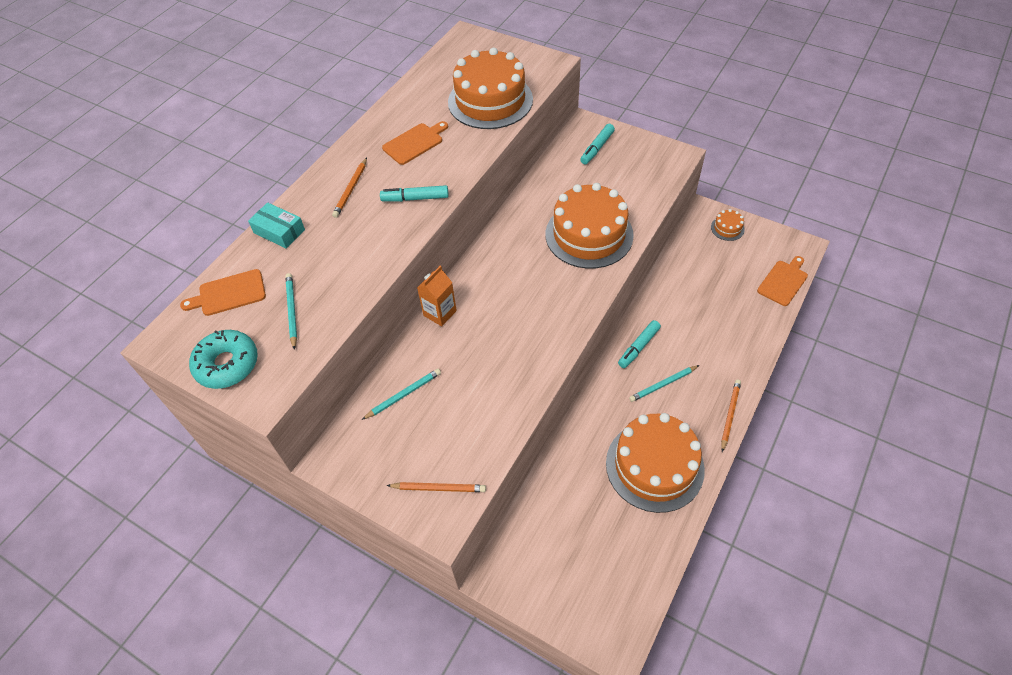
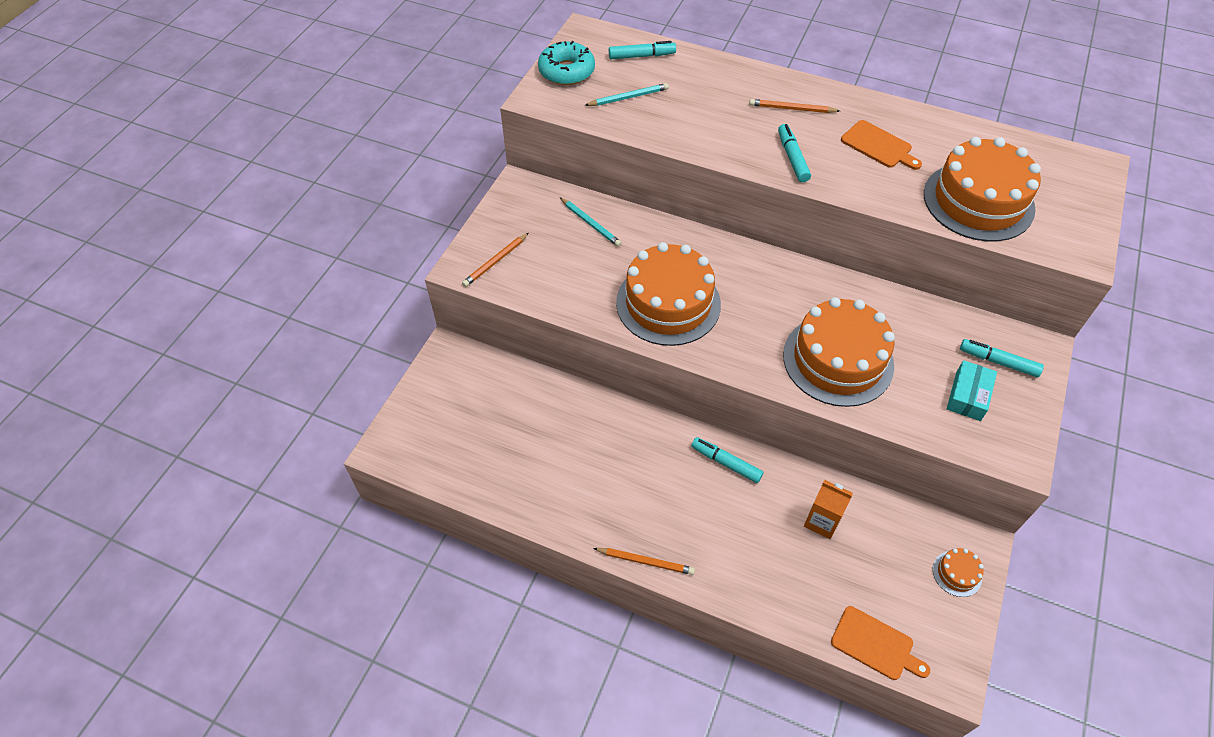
camera: 80 degrees right, 0 degrees up
(229, 293) = (642, 56): orange cutting board -> turquoise marker
(279, 231) = (722, 71): turquoise box -> turquoise box (968, 396)
(438, 488) = (495, 261): orange pencil -> orange pencil turned 45 degrees clockwise
(440, 313) = (692, 237): orange carton -> orange carton (822, 521)
(654, 466) = (571, 481): orange cake -> orange cake (668, 303)
(663, 384) = (677, 489): turquoise pencil -> none

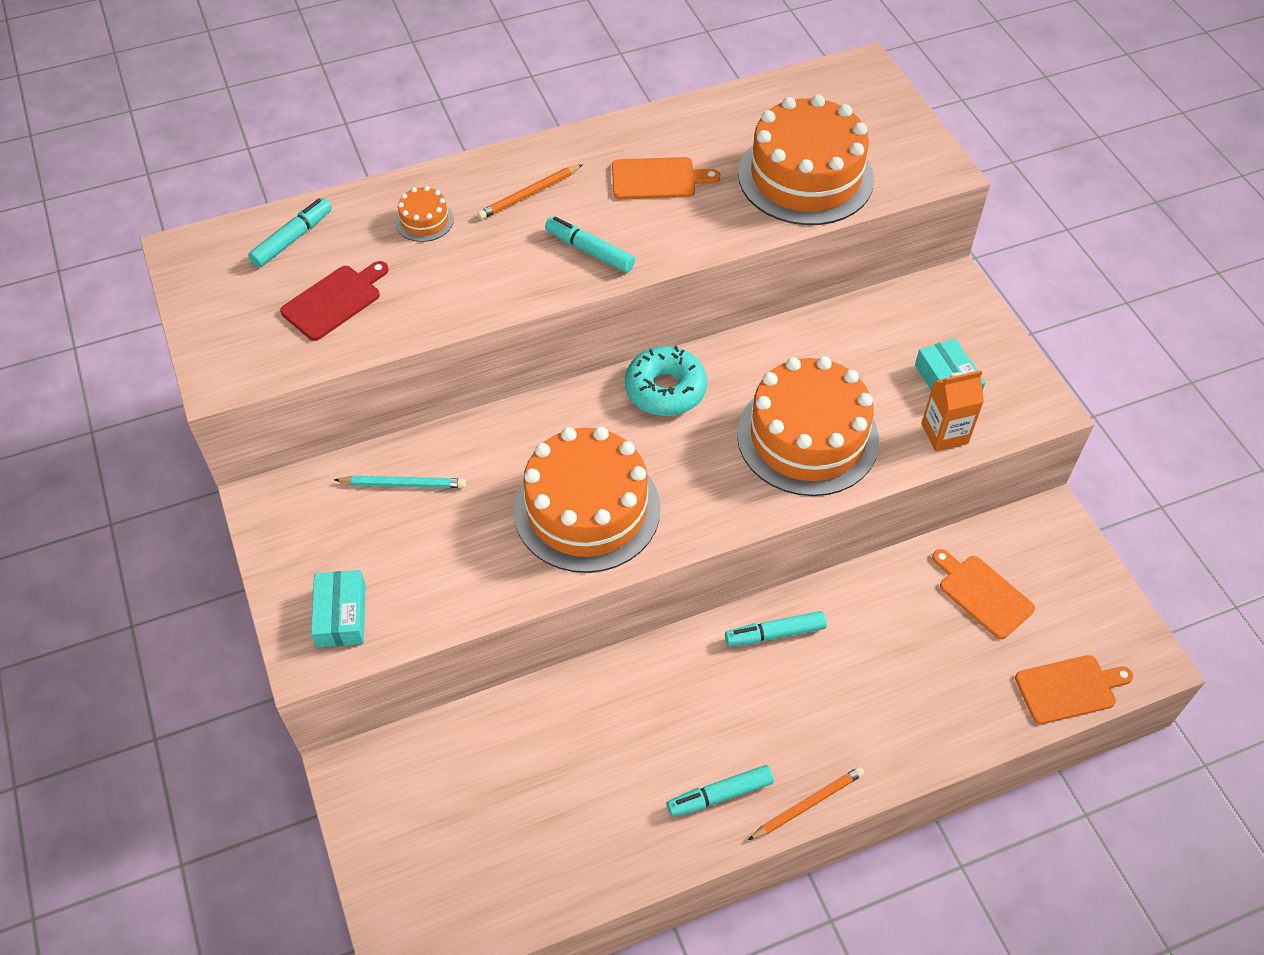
camera: 45 degrees left, 0 degrees up
(495, 261) = (341, 615): orange pencil -> turquoise box
(566, 71) = (221, 318): turquoise donut -> turquoise donut (665, 389)
(628, 97) = (334, 301): turquoise pencil -> red cutting board
(822, 521) = (914, 614): orange carton -> orange carton (944, 433)
(879, 547) = (982, 594): none -> orange cutting board
(957, 573) = (1062, 561): orange cake -> orange cake (424, 220)
(998, 362) = (937, 328): turquoise marker -> turquoise marker (720, 795)

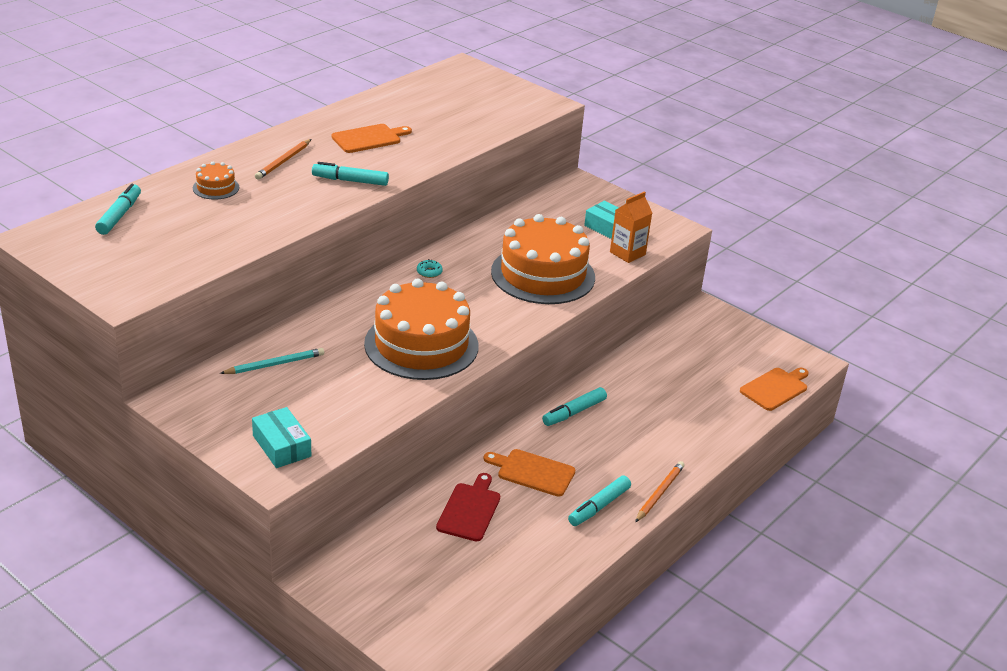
camera: 30 degrees left, 20 degrees down
(334, 301) = (180, 240): red cutting board -> red cutting board (470, 510)
(665, 389) = (429, 272): turquoise donut -> turquoise donut, size x0.41
(805, 176) = (467, 121): orange cake -> none
(982, 594) = (690, 356): orange cutting board -> orange cutting board (533, 472)

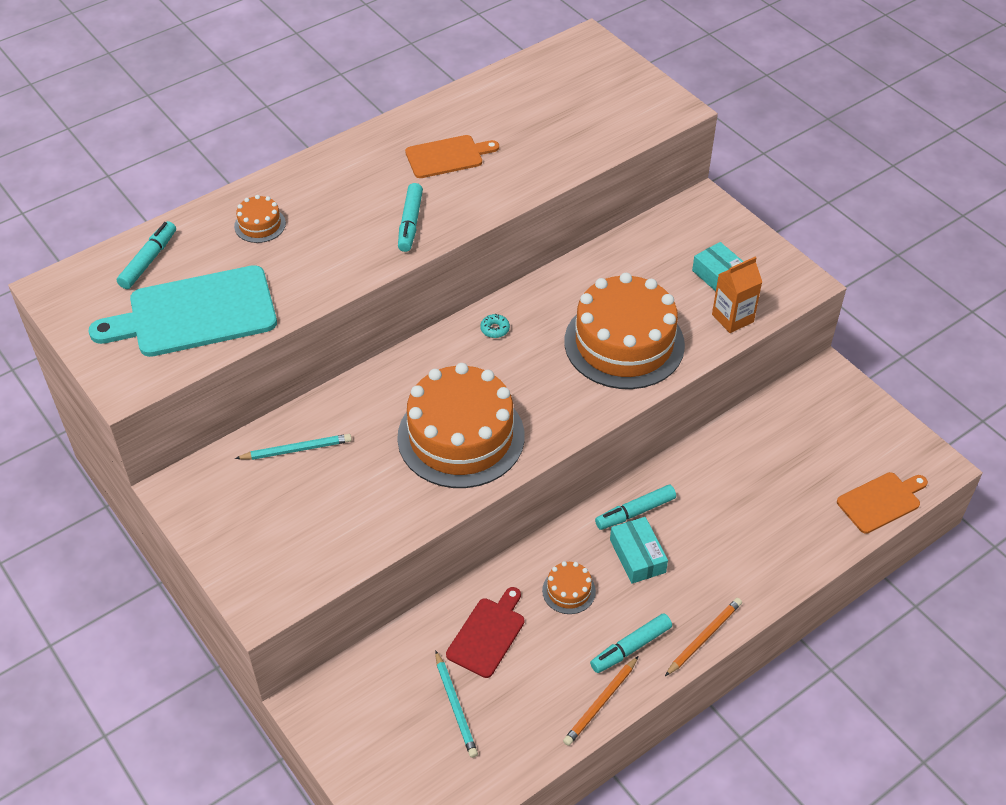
camera: 15 degrees right, 15 degrees up
(174, 247) = (195, 313): none -> turquoise cutting board
(282, 446) = (279, 565): turquoise box -> turquoise box (637, 556)
(283, 161) = (343, 188): orange pencil -> orange pencil (601, 703)
(350, 181) = (410, 223): turquoise marker -> turquoise marker turned 105 degrees counterclockwise
(455, 564) = (455, 706): none -> turquoise pencil
(533, 472) = (568, 591): orange cutting board -> orange cake

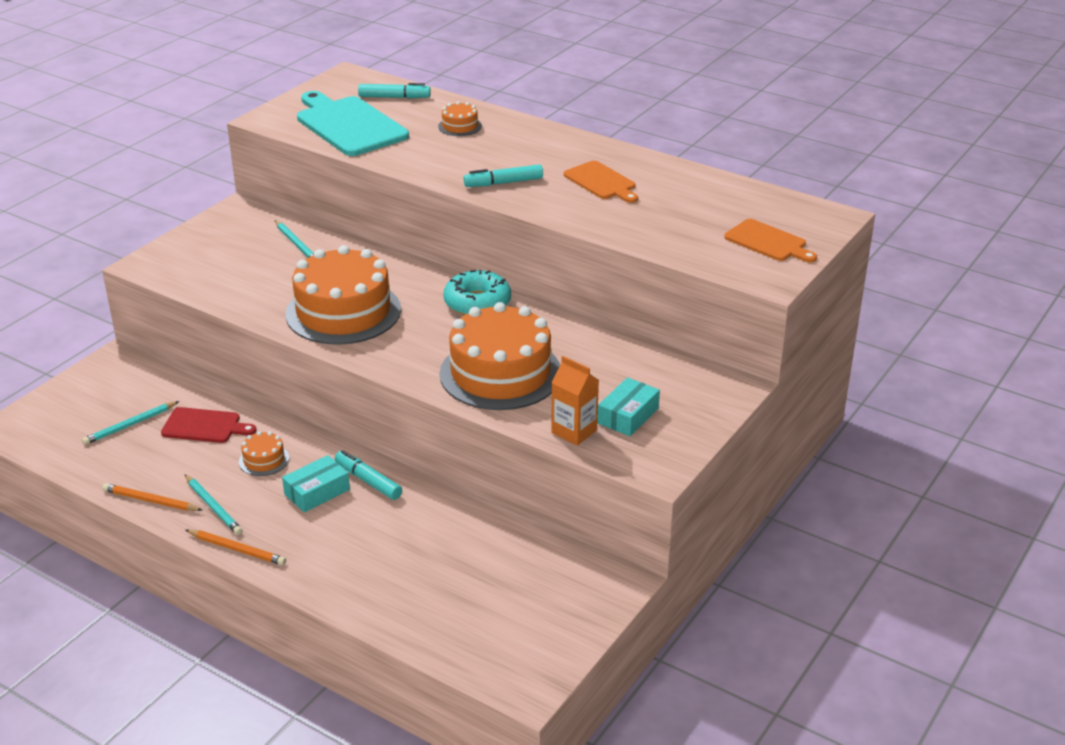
camera: 70 degrees right, 15 degrees down
(495, 329) = (477, 303): turquoise donut -> turquoise donut, size x2.41
(630, 647) = (213, 507): turquoise marker -> turquoise pencil
(881, 501) = (455, 649): orange cutting board -> orange cutting board (768, 242)

